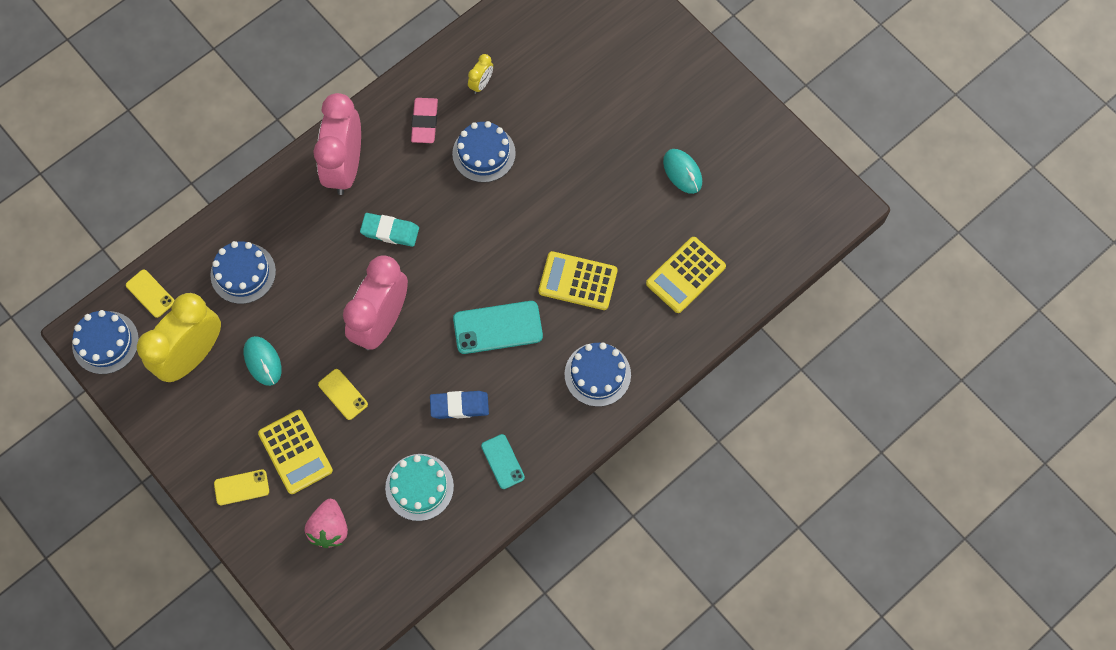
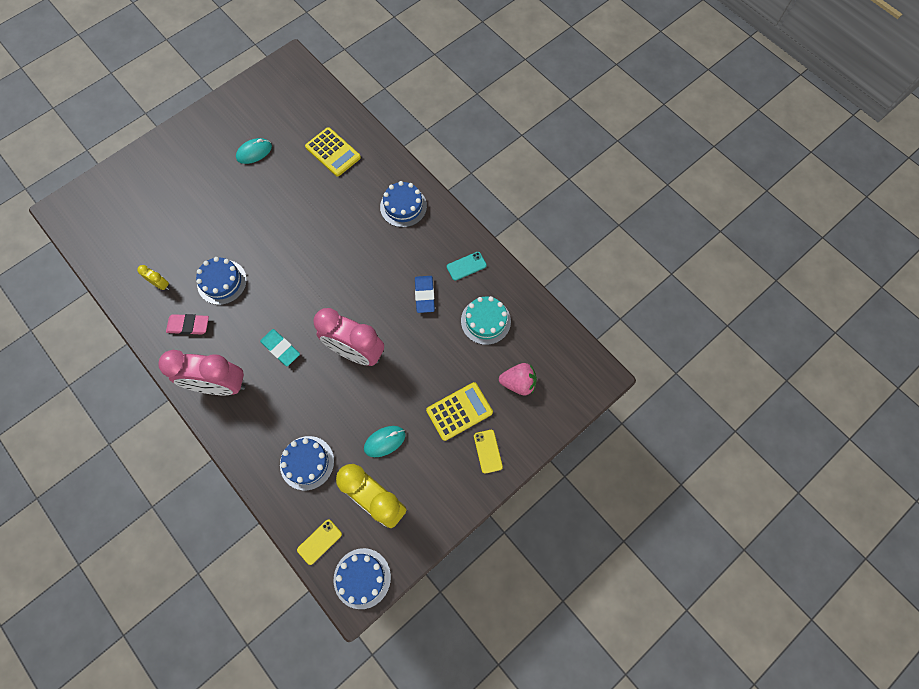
camera: 90 degrees left, 0 degrees up
(343, 394) = (413, 378): yellow phone -> none
(390, 231) = (280, 348): turquoise eraser -> turquoise eraser turned 60 degrees counterclockwise
(497, 327) = (365, 270): turquoise phone -> none
(578, 281) = (332, 218): yellow calculator -> none

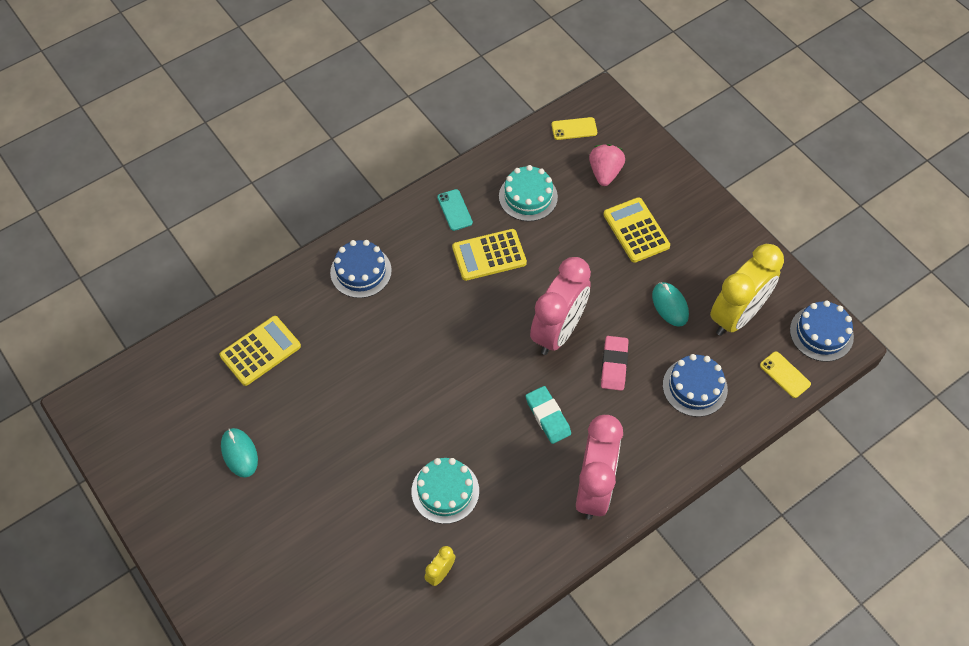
camera: 85 degrees left, 10 degrees down
(188, 325) = (506, 532): pink eraser -> pink eraser (614, 365)
(222, 282) = (445, 491): blue cake -> turquoise cake
(280, 348) = (548, 416): turquoise eraser -> turquoise eraser turned 75 degrees counterclockwise
(424, 295) = (489, 255): blue eraser -> yellow calculator
(488, 451) = (681, 207): yellow phone -> yellow phone (574, 129)

